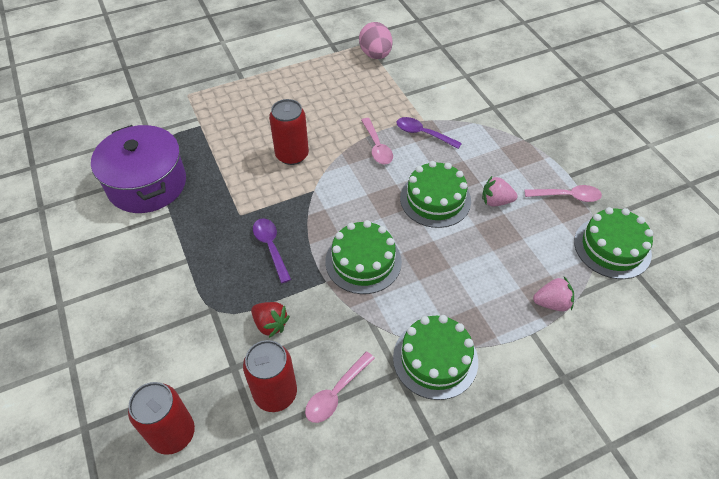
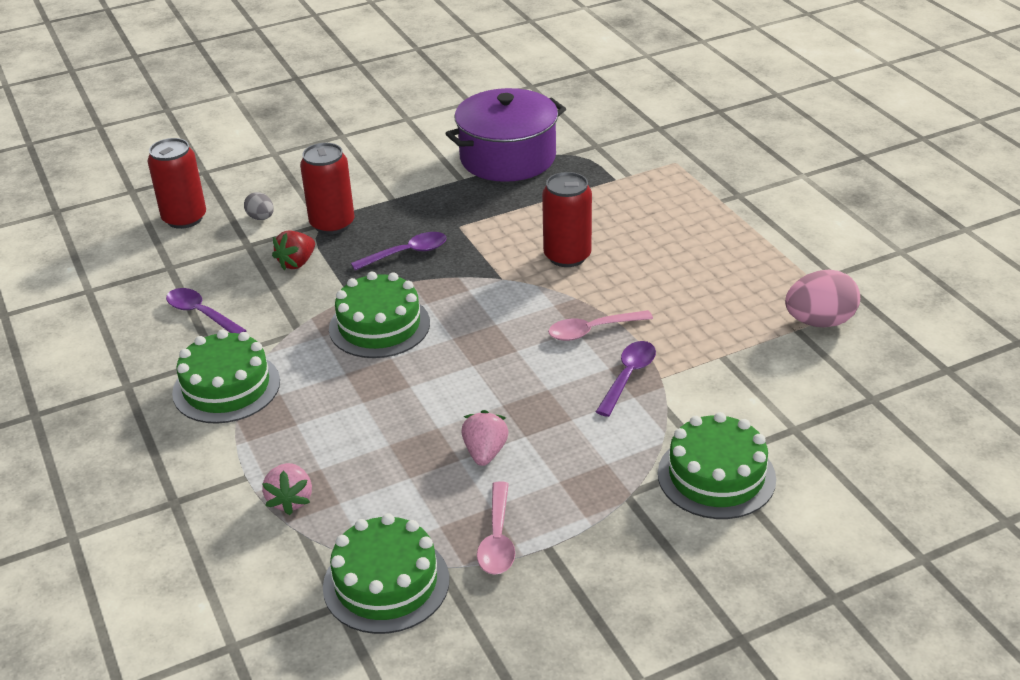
camera: 90 degrees right, 15 degrees down
(190, 361) = (261, 218): none -> grey egg
(275, 393) = (211, 274): red can -> red can (332, 224)
(336, 393) = (201, 314): pink spoon -> purple spoon
(435, 199) = (487, 389): green cake -> green cake (716, 476)

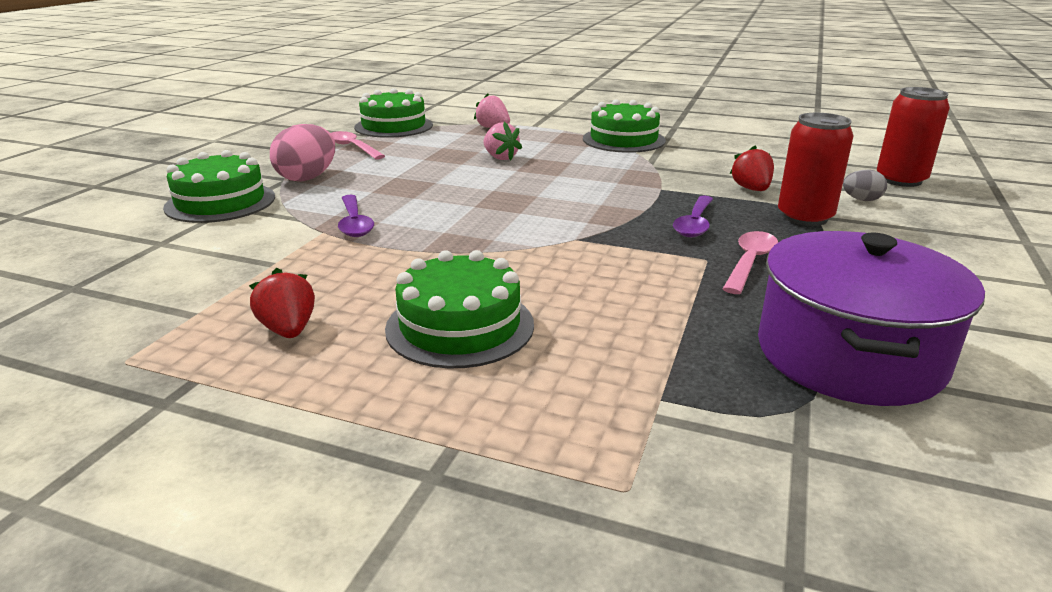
camera: 135 degrees right, 10 degrees down
(201, 314) = (726, 153): purple spoon -> none
(379, 326) = (604, 184): green cake -> green cake (460, 326)
(485, 452) = (412, 165): pink strawberry -> pink strawberry (500, 157)
(567, 256) = (551, 279): red can -> none
(592, 330) = (429, 237): pink spoon -> pink spoon (749, 262)
(748, 290) = (288, 330): none -> red strawberry
(819, 322) = (165, 332): pink egg -> pink egg (307, 178)

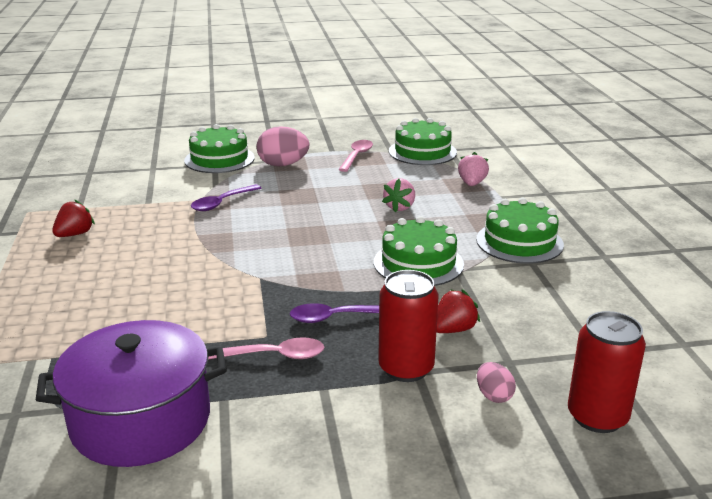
camera: 60 degrees right, 0 degrees up
(460, 326) = (104, 276): green cake -> green cake (418, 263)
(861, 200) = (494, 396): grey egg -> pink egg

